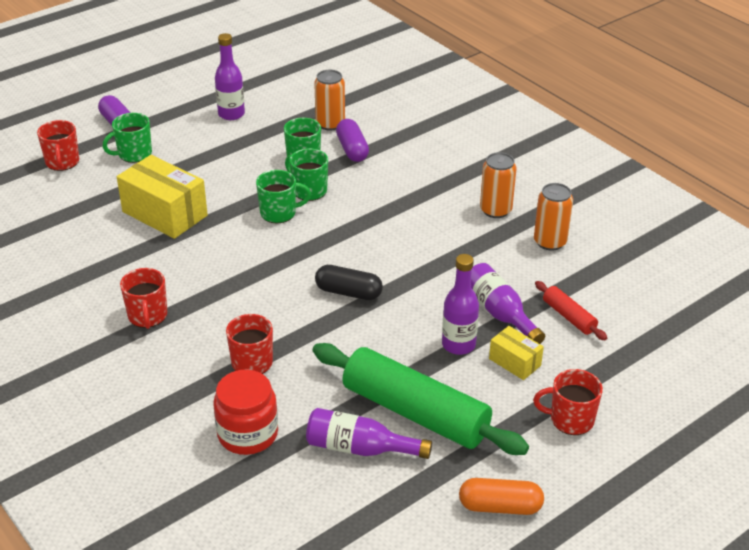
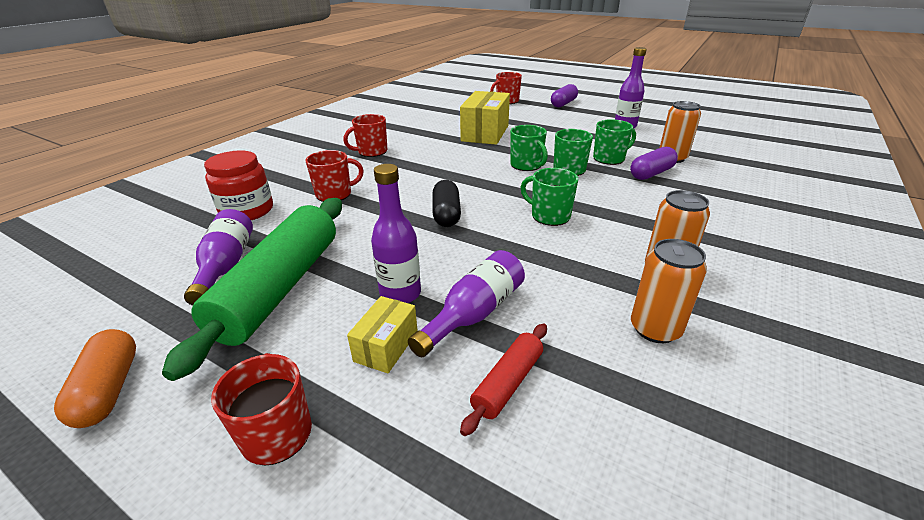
camera: 70 degrees right, 5 degrees down
(134, 154) = (538, 113): green mug -> green mug (549, 216)

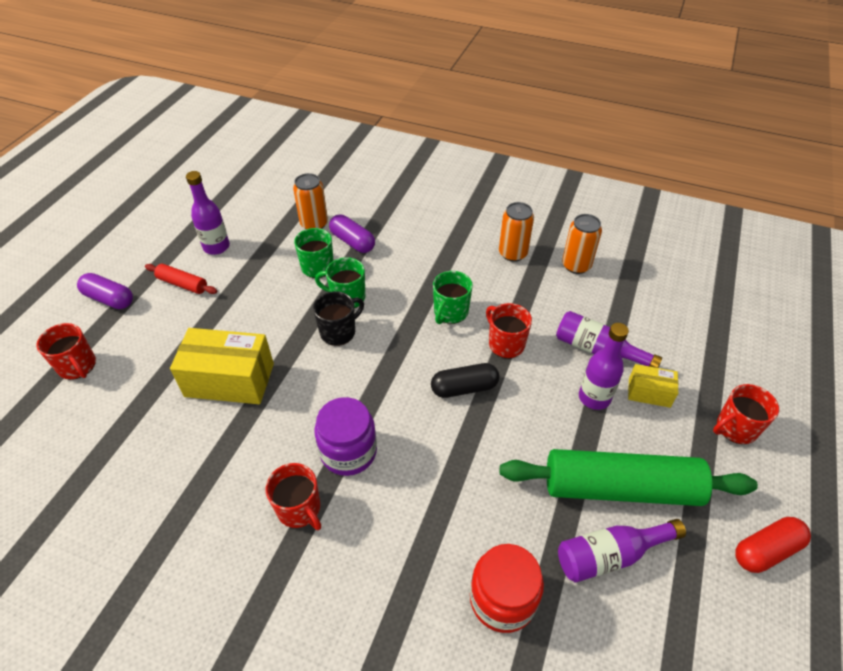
camera: 100 degrees left, 15 degrees up
(109, 389) = (766, 550): orange capsule -> red capsule
(335, 194) = (440, 509): red mug -> red mug (505, 344)
(406, 166) = (348, 451): none -> purple jar
(507, 383) = (648, 329): red rolling pin -> red rolling pin (182, 284)
(526, 165) = (338, 332): green mug -> black mug

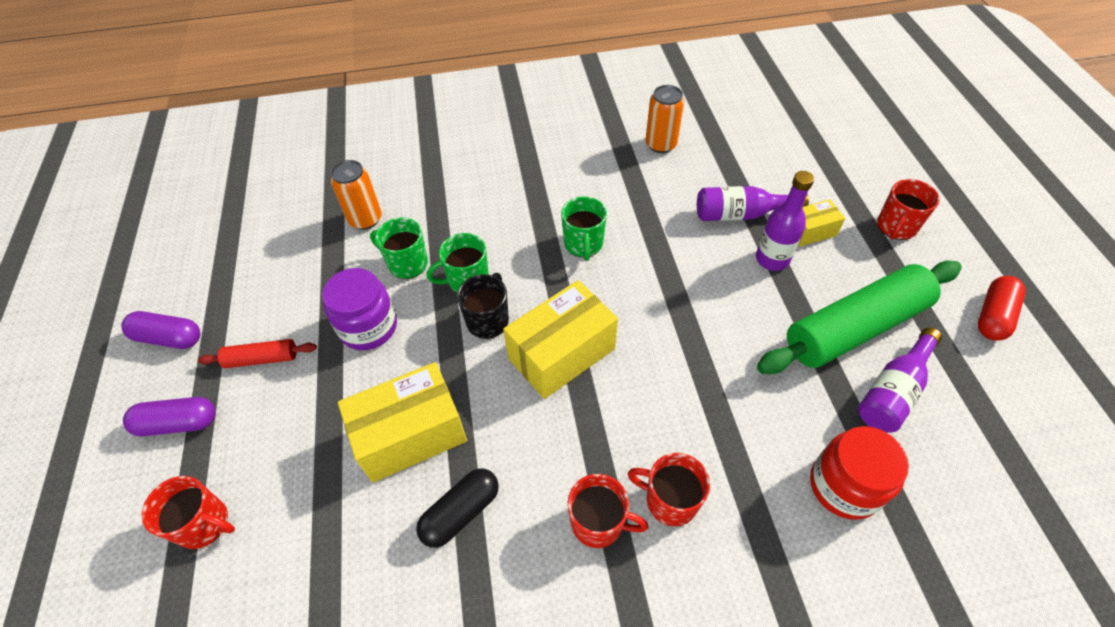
camera: 30 degrees left, 5 degrees up
(216, 247) = (269, 297): purple bottle -> none
(348, 451) = (599, 436): purple jar -> purple jar (368, 327)
(352, 242) = (424, 219): purple capsule -> purple capsule (169, 338)
(370, 381) = (561, 353): none -> yellow box
(464, 388) = (656, 311): black capsule -> black capsule (461, 512)
(505, 344) = (658, 249): red mug -> red mug (670, 500)
(512, 253) = (595, 159): orange can -> none

